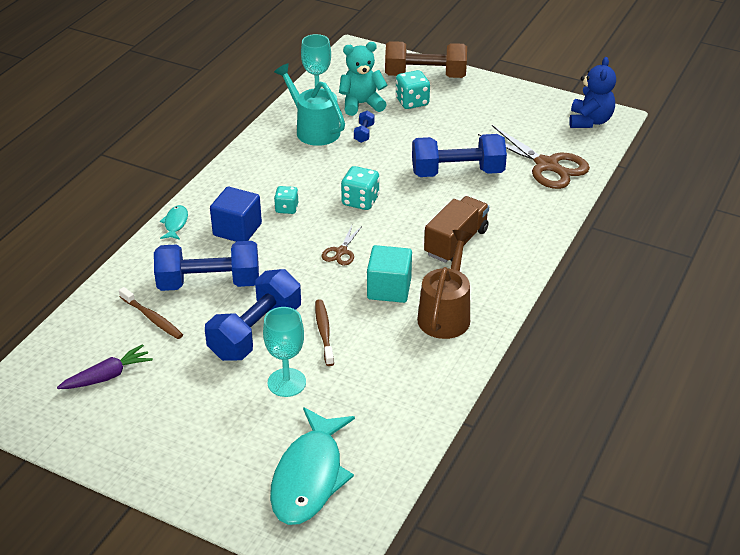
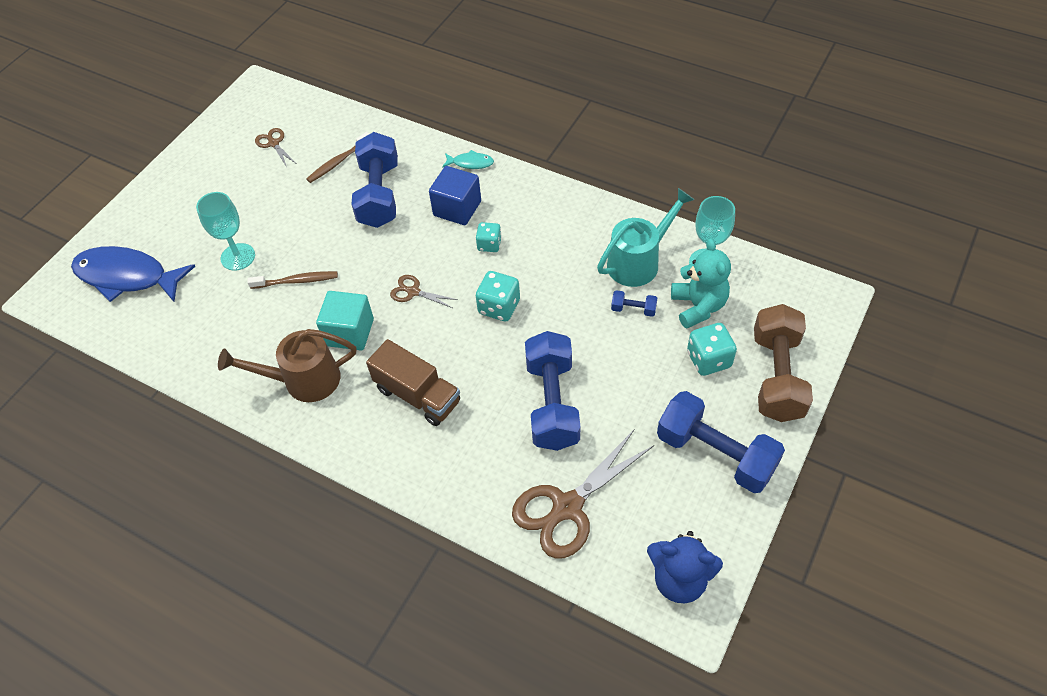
camera: 95 degrees right, 15 degrees up
(107, 376) = (274, 143): purple carrot -> brown scissors
(255, 332) = (306, 232): blue dumbbell -> blue dumbbell (715, 454)
(309, 477) = (127, 276): turquoise fish -> blue fish
(446, 314) = (303, 380): brown watering can -> brown watering can turned 150 degrees clockwise

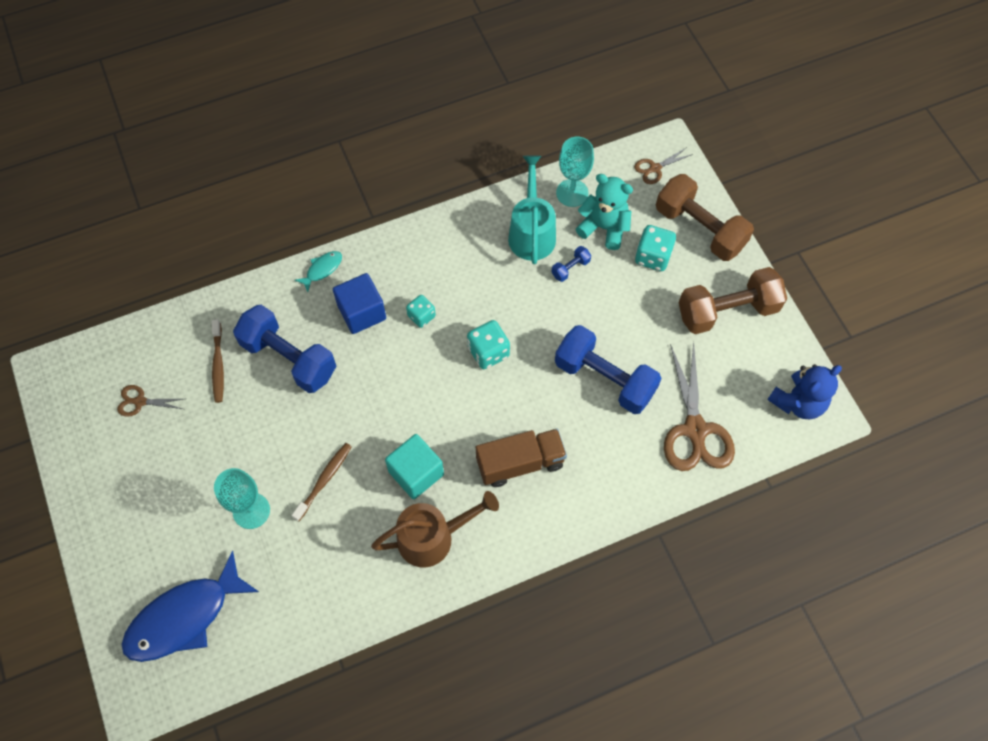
camera: 55 degrees left, 10 degrees up
(303, 380) = (433, 537): brown watering can -> brown watering can turned 135 degrees counterclockwise
(413, 292) = (418, 401): brown scissors -> brown scissors (655, 168)
(715, 454) = (727, 311): blue dumbbell -> brown dumbbell

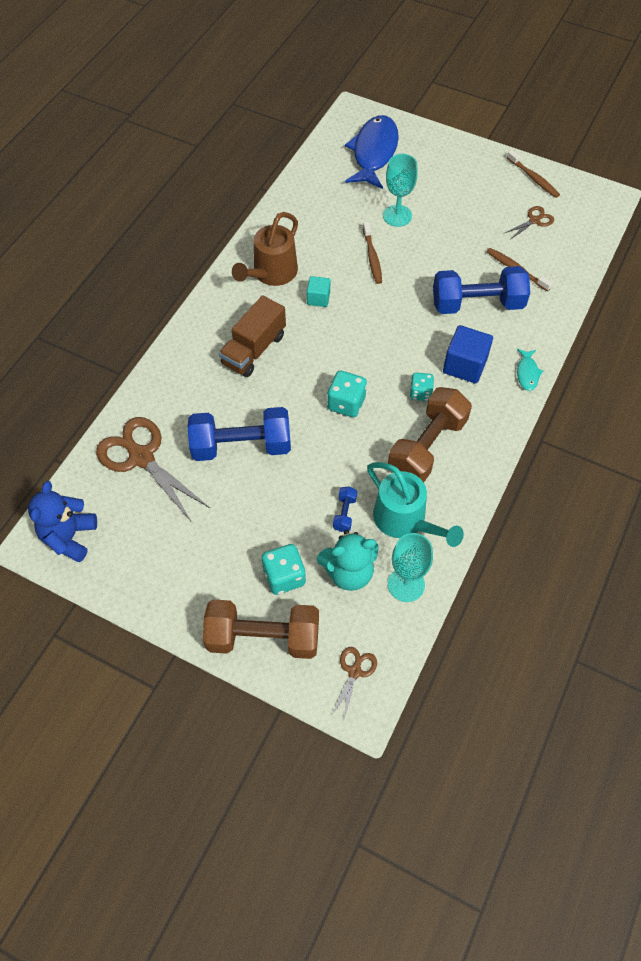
camera: 140 degrees right, 5 degrees down
(80, 449) = (533, 178): none -> brown toothbrush
(416, 473) = (318, 298): turquoise cube -> turquoise cube, size x0.59
(727, 311) = (181, 574): brown dumbbell -> brown dumbbell (427, 447)

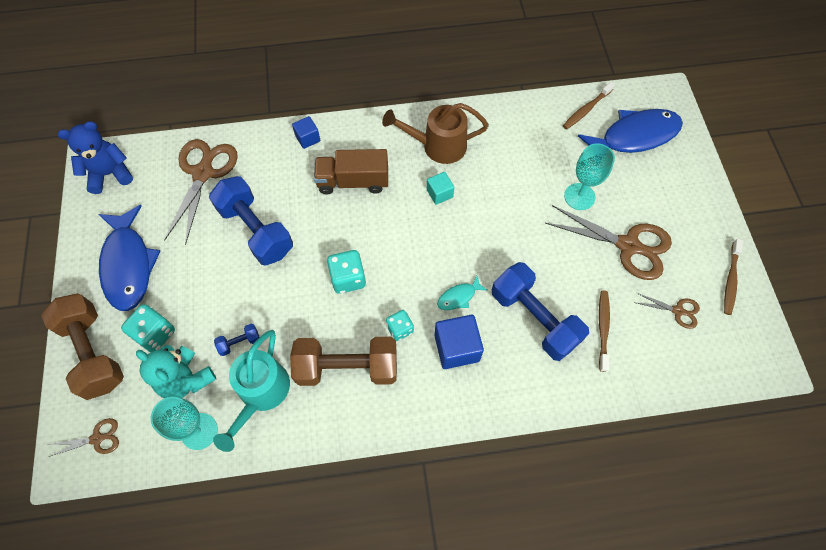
camera: 55 degrees right, 5 degrees up
(178, 358) = (308, 138): none -> blue cube
(191, 566) = (128, 265): none -> blue fish
(372, 257) = (516, 205): brown toothbrush -> brown toothbrush (586, 109)
(462, 214) = (628, 245): none -> brown scissors
(527, 373) = (488, 407): turquoise fish -> turquoise fish (458, 297)

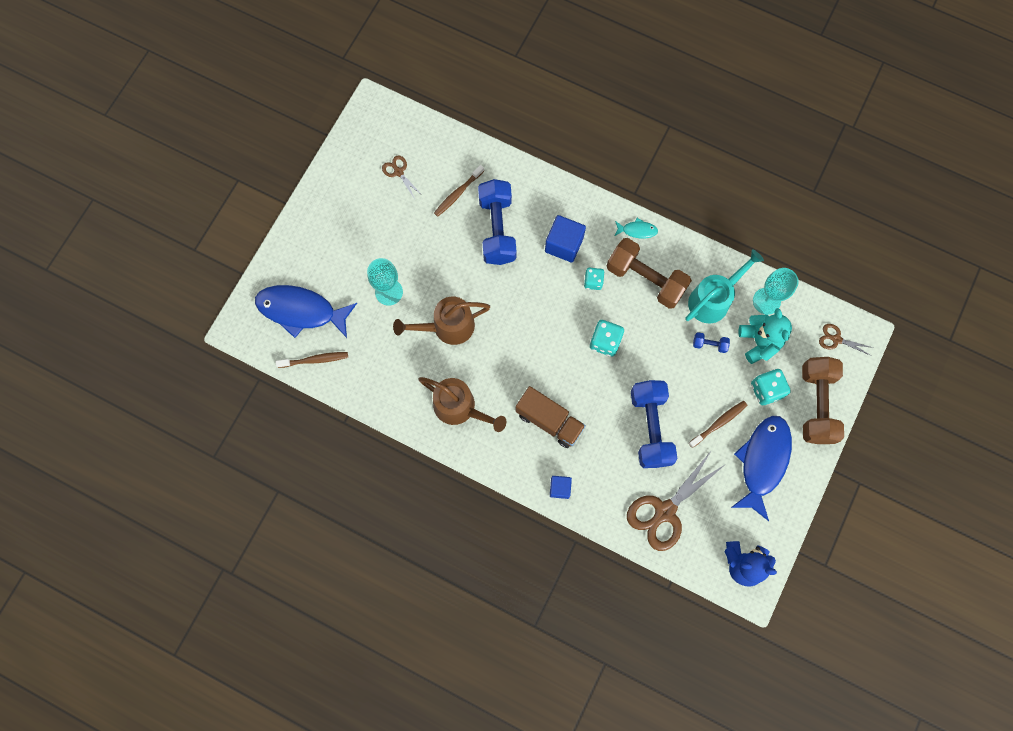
camera: 145 degrees left, 10 degrees up
(439, 193) = (490, 365): turquoise cube -> none
(458, 297) = (536, 277): turquoise fish -> turquoise fish (637, 230)
(503, 200) = (447, 327): none -> brown watering can
(628, 245) = (389, 234): brown scissors -> none
(730, 280) = (344, 167): brown toothbrush -> brown toothbrush (718, 423)

